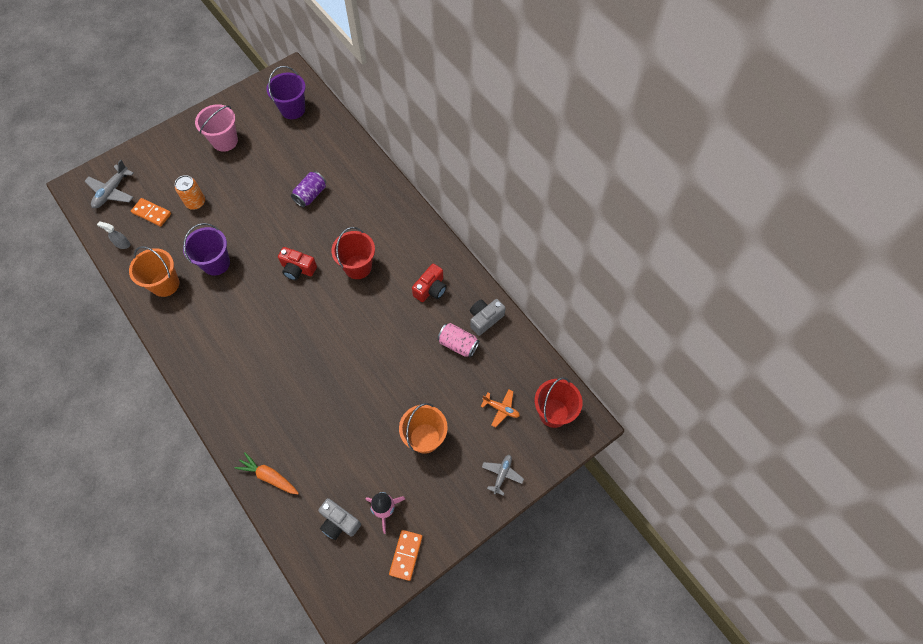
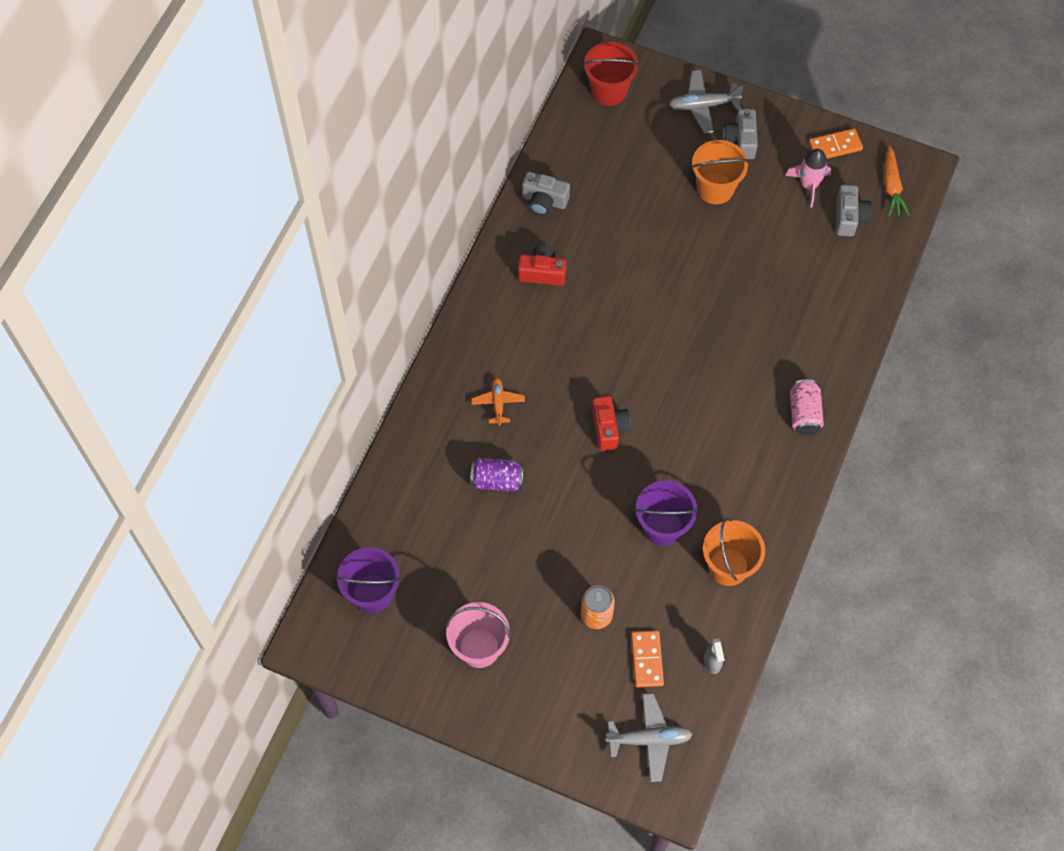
camera: 120 degrees left, 0 degrees up
(269, 476) = (855, 306): orange carrot -> orange carrot (892, 187)
(358, 267) = (563, 364): red bucket -> none
(454, 483) = (740, 141): none -> grey camera
(458, 344) = (592, 211): pink can -> pink can (804, 413)
(501, 409) = (637, 137): orange plane -> orange plane (498, 403)
(502, 474) = (703, 105): grey plane -> grey plane, size x1.53

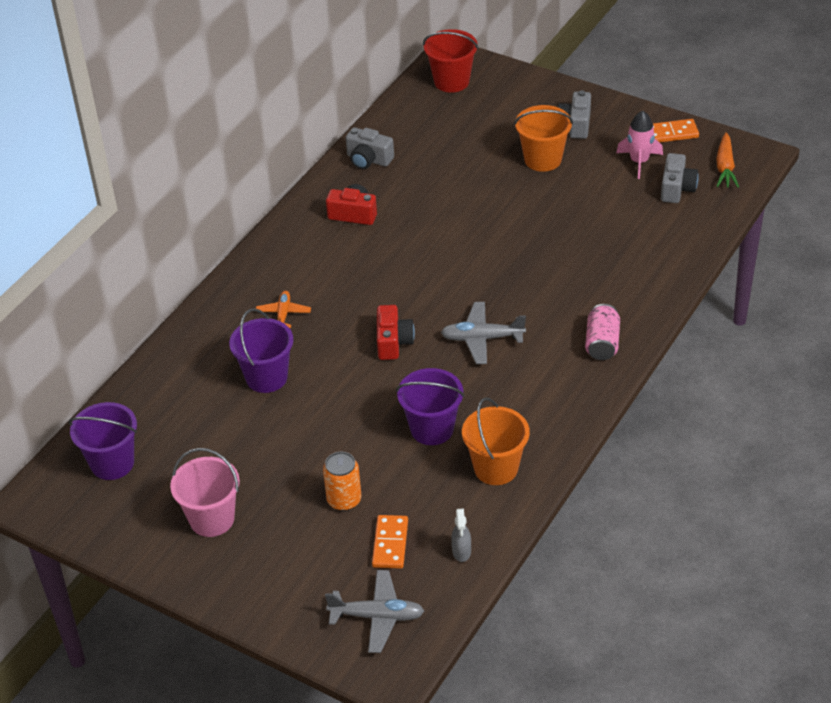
camera: 10 degrees right, 20 degrees down
(497, 480) = (266, 377): purple can -> purple bucket
(703, 105) = (543, 96): grey plane -> grey plane (482, 338)

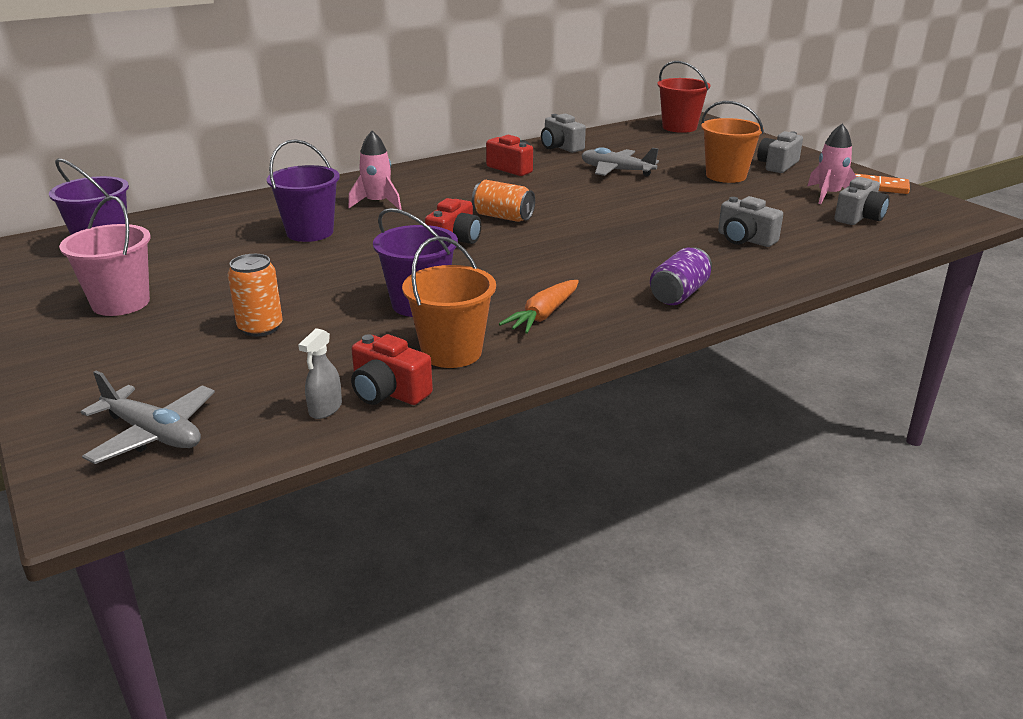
camera: 25 degrees right, 15 degrees down
(283, 314) = (377, 203): orange plane -> pink rocket
(390, 544) = (257, 376): orange domino -> none
(405, 294) = (503, 217): none -> orange can
(482, 338) = (547, 259): grey plane -> grey plane (616, 171)
(487, 520) = (388, 392): none -> red camera
(602, 343) = (679, 294): pink can -> purple can
(609, 254) = (745, 239): none -> grey camera
(725, 167) = (927, 216): orange carrot -> orange carrot (543, 315)

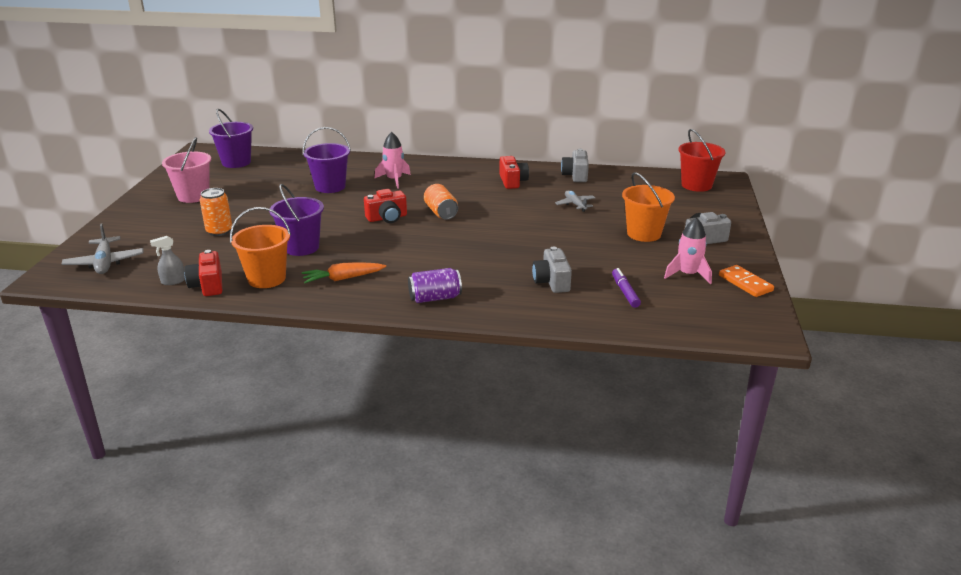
camera: 40 degrees right, 0 degrees up
(616, 171) = (575, 204): grey plane -> grey plane, size x0.65
(817, 225) = (625, 292): none -> purple marker
(859, 217) = (670, 299): grey camera -> none

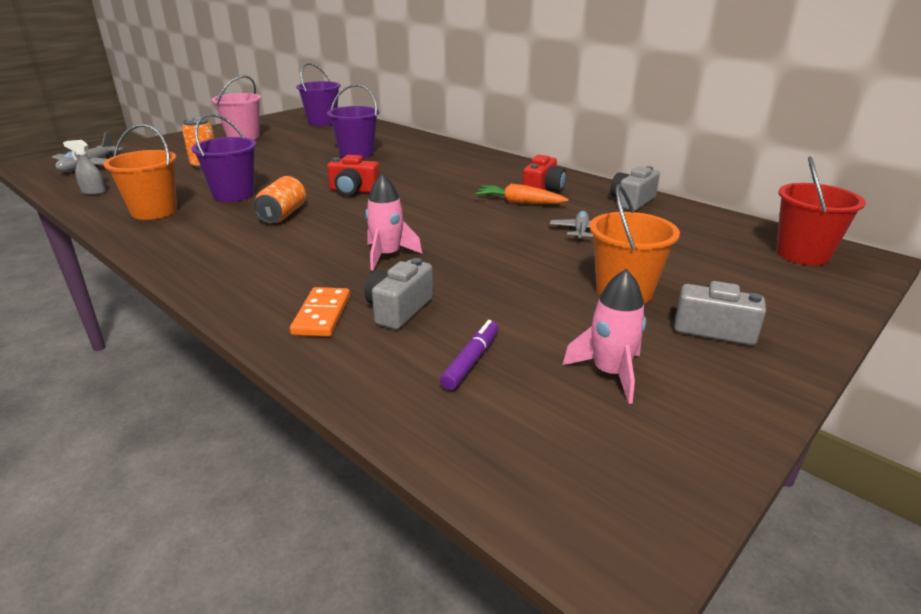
camera: 35 degrees right, 0 degrees up
(208, 285) = (106, 203): red camera -> none
(343, 278) = (207, 231): orange carrot -> orange carrot (519, 203)
(394, 180) = (422, 162): pink rocket -> pink rocket (387, 255)
(435, 298) = (244, 280): purple can -> none
(441, 212) = (413, 199): orange can -> orange can (282, 215)
(745, 283) = (698, 428): orange domino -> orange domino (321, 315)

